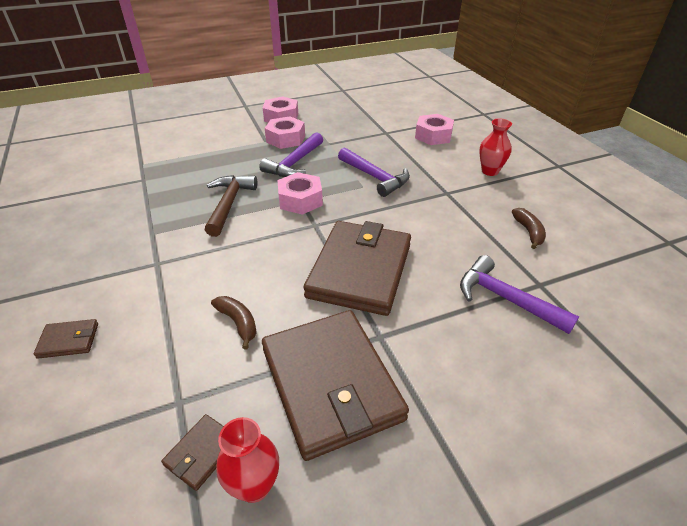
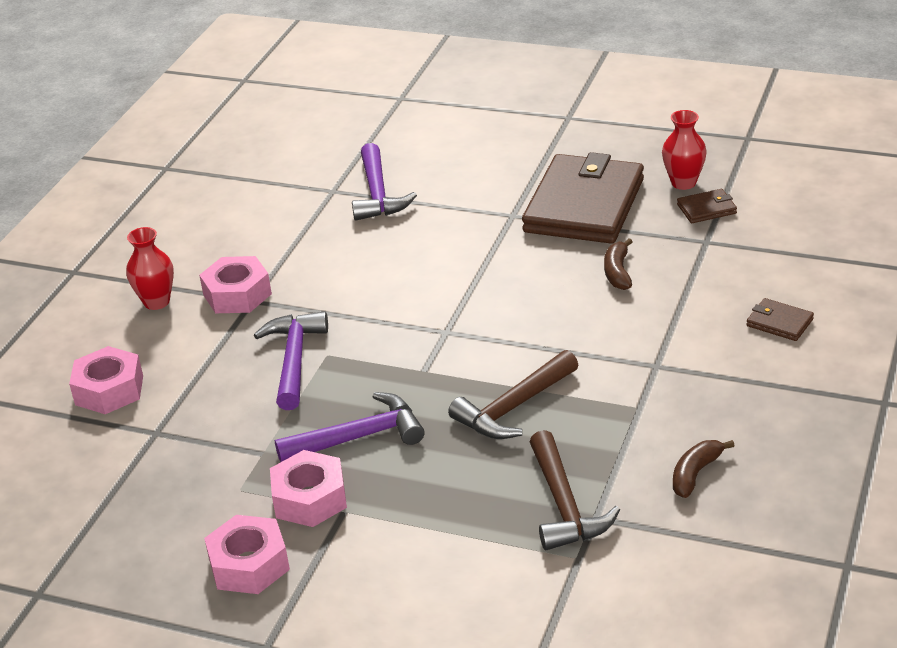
camera: 135 degrees left, 5 degrees down
(163, 177) = (564, 505): none -> brown hammer
(300, 200) = (423, 371): pink nut -> pink nut (237, 294)
(360, 270) = (462, 266): brown wallet -> none
(528, 232) = (257, 227): brown banana -> brown banana (695, 473)

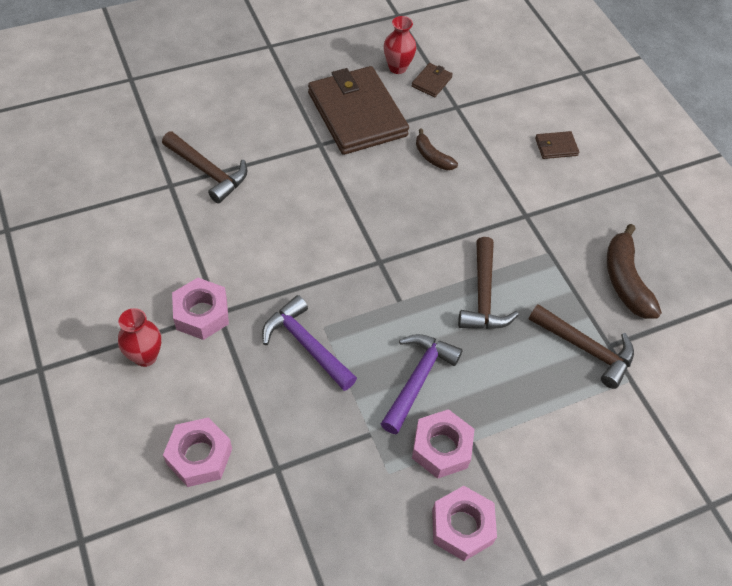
camera: 50 degrees left, 20 degrees up
(378, 194) = (208, 172): purple hammer -> brown hammer
(695, 473) = (625, 280): brown banana -> brown banana, size x1.71

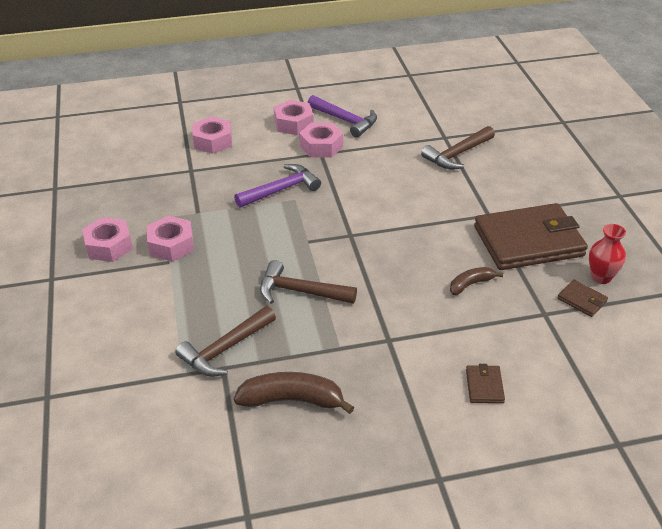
camera: 105 degrees right, 15 degrees down
(145, 356) = (293, 124): red vase -> pink nut
(418, 379) = (233, 241): purple hammer -> purple hammer (345, 120)

